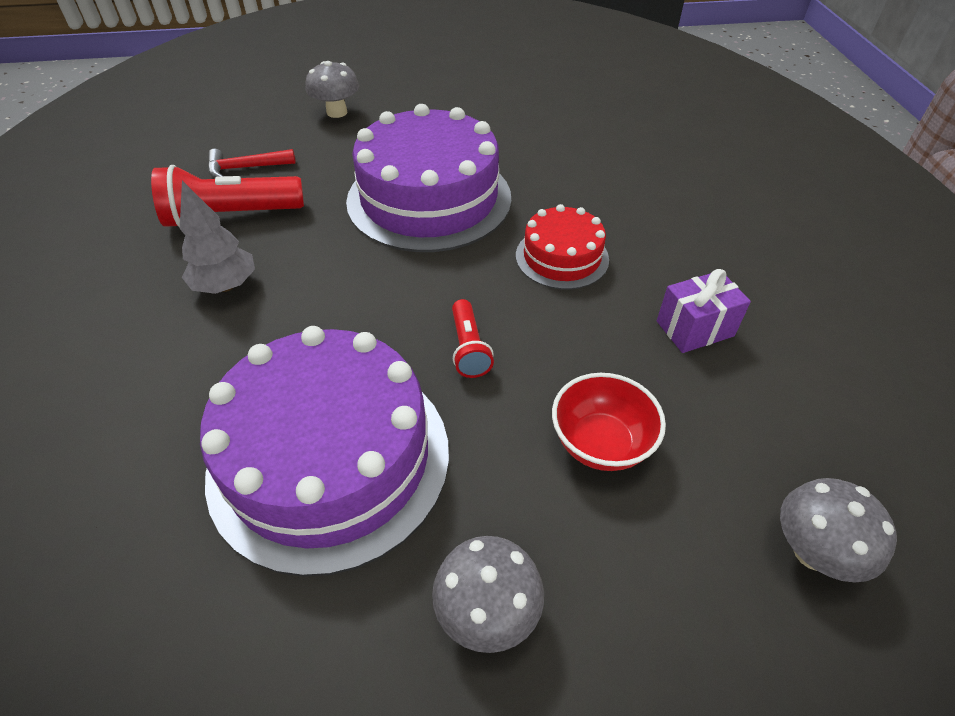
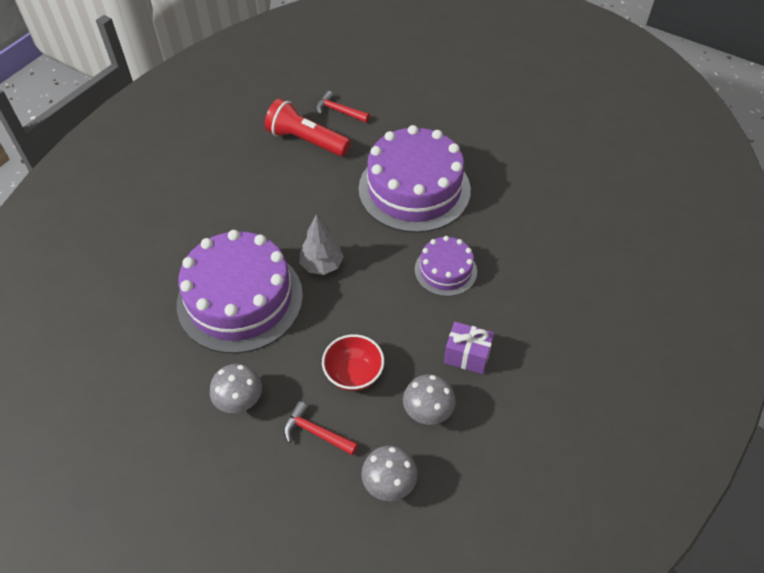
camera: 40 degrees right, 5 degrees up
(226, 286) = (270, 183): grey tree -> grey tree (322, 265)
(337, 112) = (423, 95): grey mushroom -> grey mushroom (427, 412)
(469, 348) = (345, 289): red flashlight -> none
(562, 257) = (445, 270): red cake -> purple cake
(646, 563) = (315, 432): none -> red hammer

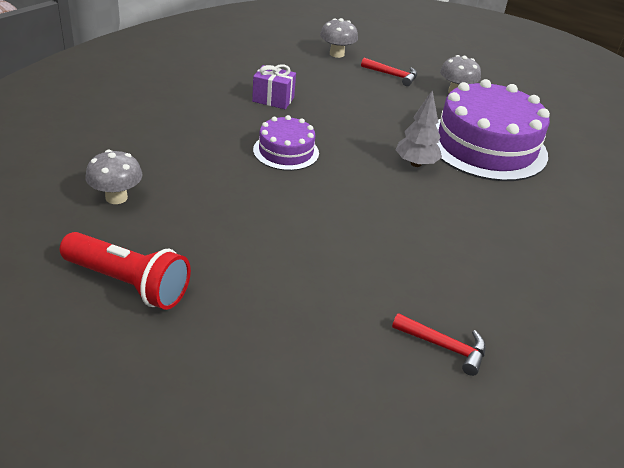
camera: 175 degrees right, 15 degrees down
(306, 141) = (480, 298): red flashlight -> red flashlight (128, 283)
(353, 374) = (369, 97): red bowl -> none
(414, 189) = (318, 226): purple cake -> none
(427, 412) = (309, 77): grey mushroom -> grey mushroom (116, 197)

